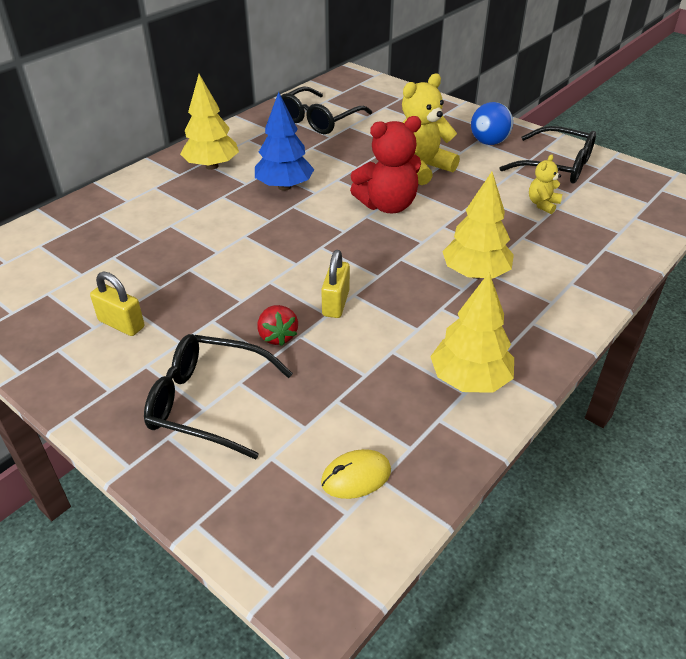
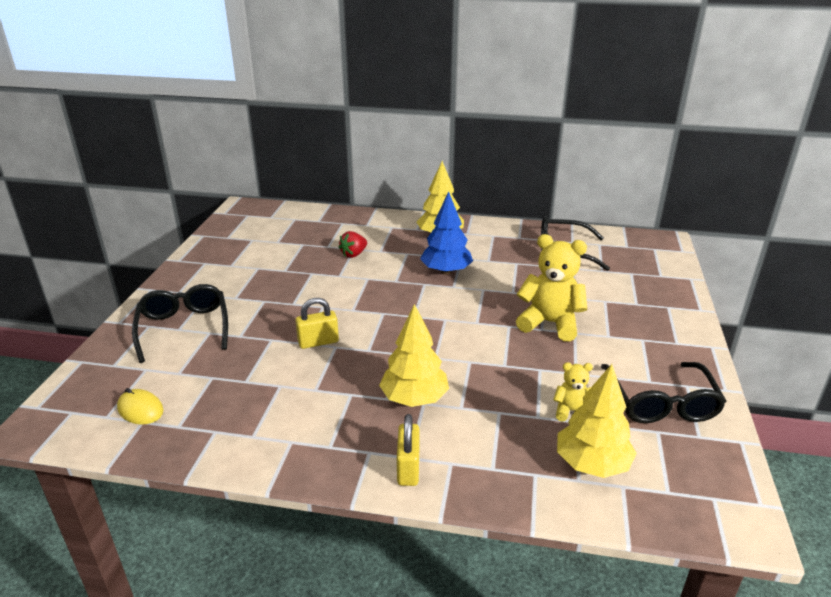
camera: 60 degrees right, 10 degrees down
(121, 324) = (239, 272): yellow padlock -> yellow padlock (408, 468)
(277, 336) = (264, 330): red strawberry -> red strawberry (353, 254)
(387, 205) = (471, 324): red teddy bear -> none
(470, 380) = (269, 435): yellow tree -> yellow tree (592, 464)
(489, 142) = (648, 347): blue ball -> none

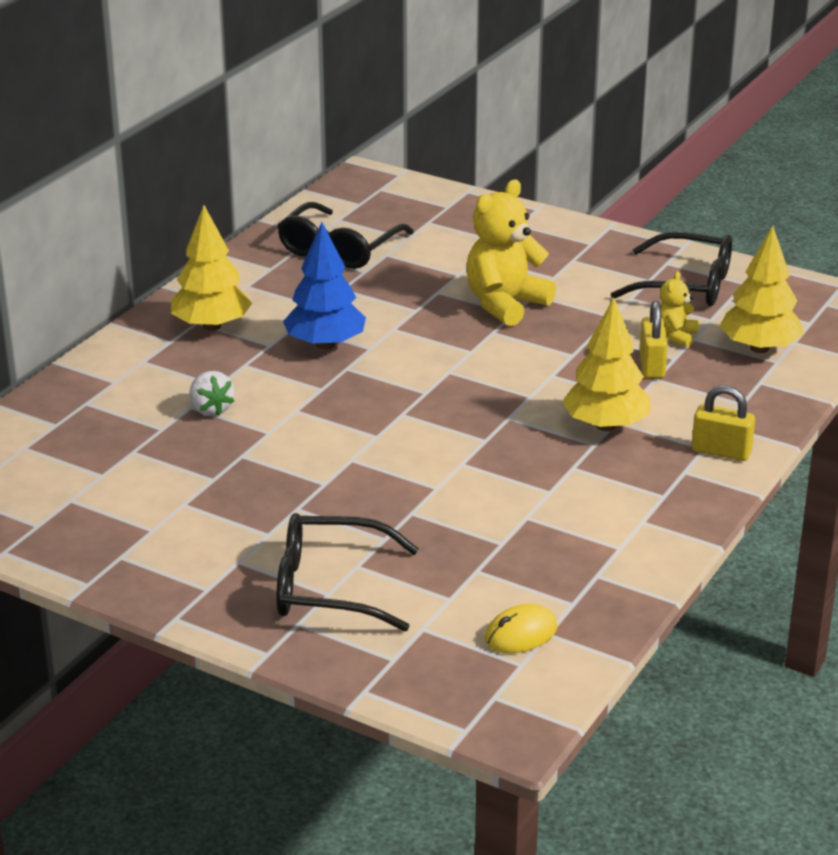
camera: 70 degrees left, 0 degrees up
(318, 342) = (443, 475): yellow padlock -> yellow padlock (651, 366)
(353, 254) = (210, 409): red strawberry -> white strawberry

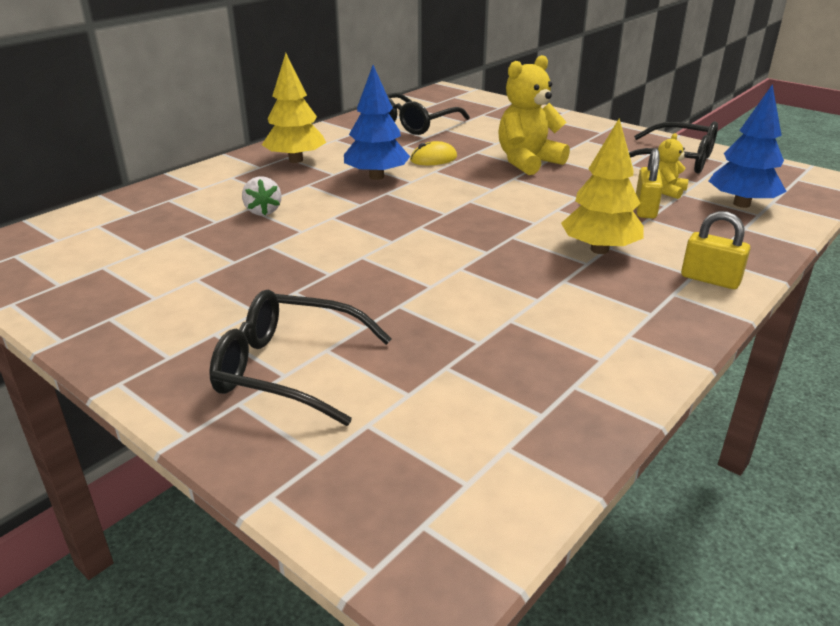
camera: 10 degrees right, 0 degrees up
(521, 634) = (475, 444): yellow mouse -> yellow mouse (433, 159)
(759, 348) = (741, 204): yellow tree -> blue tree

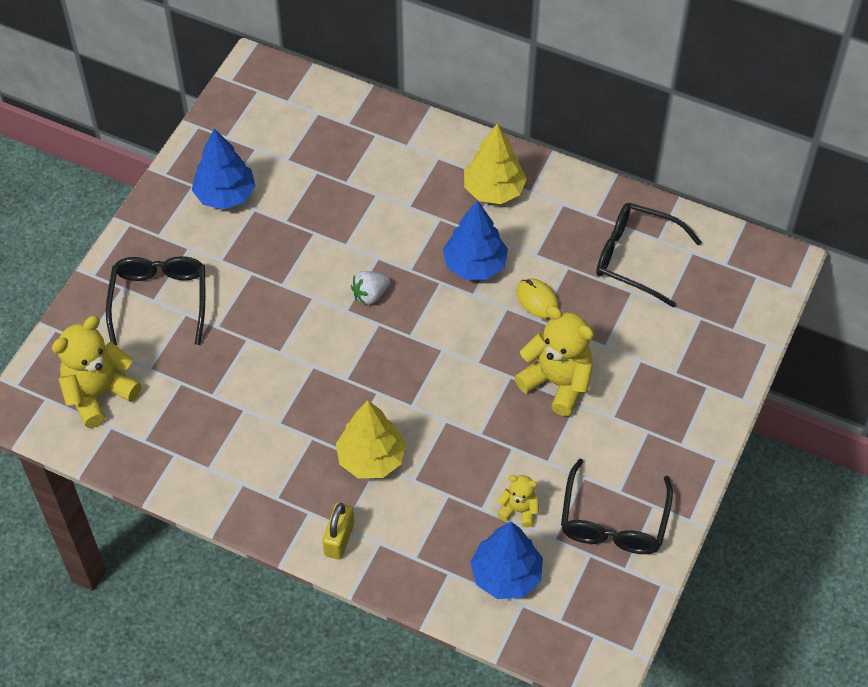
camera: 75 degrees right, 25 degrees up
(153, 295) = (225, 195): none -> blue tree
(263, 211) = (374, 206): white strawberry -> white strawberry (370, 295)
(436, 453) = (99, 393): none -> yellow teddy bear
(645, 209) = (467, 491): yellow padlock -> none

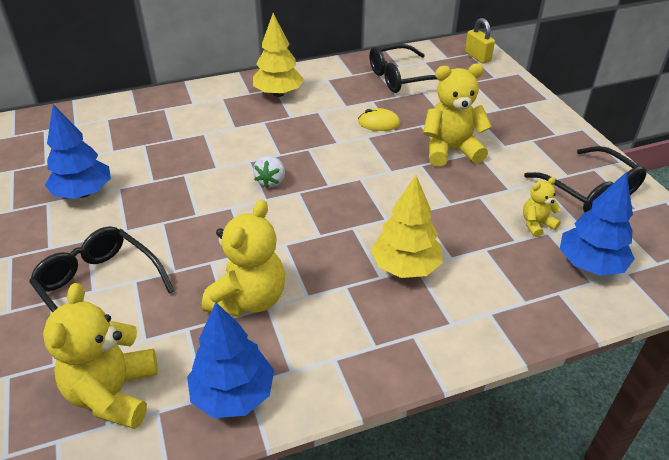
camera: 45 degrees left, 15 degrees down
(239, 393) = (249, 299): none -> yellow teddy bear
(339, 539) = (460, 334): yellow padlock -> yellow padlock (477, 57)
(475, 265) = (318, 129): blue tree -> blue tree (233, 394)

